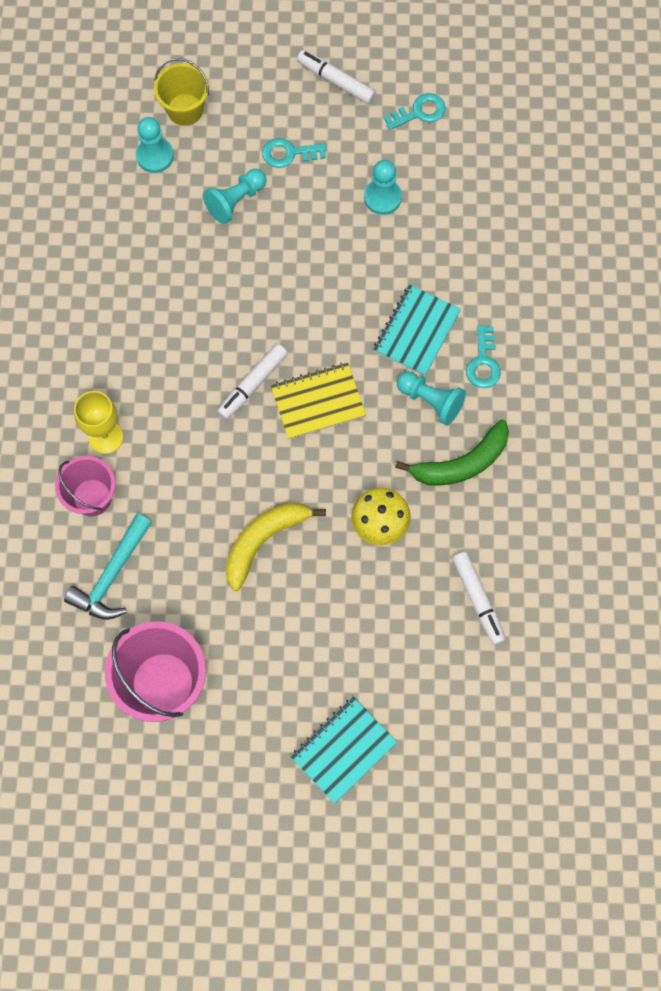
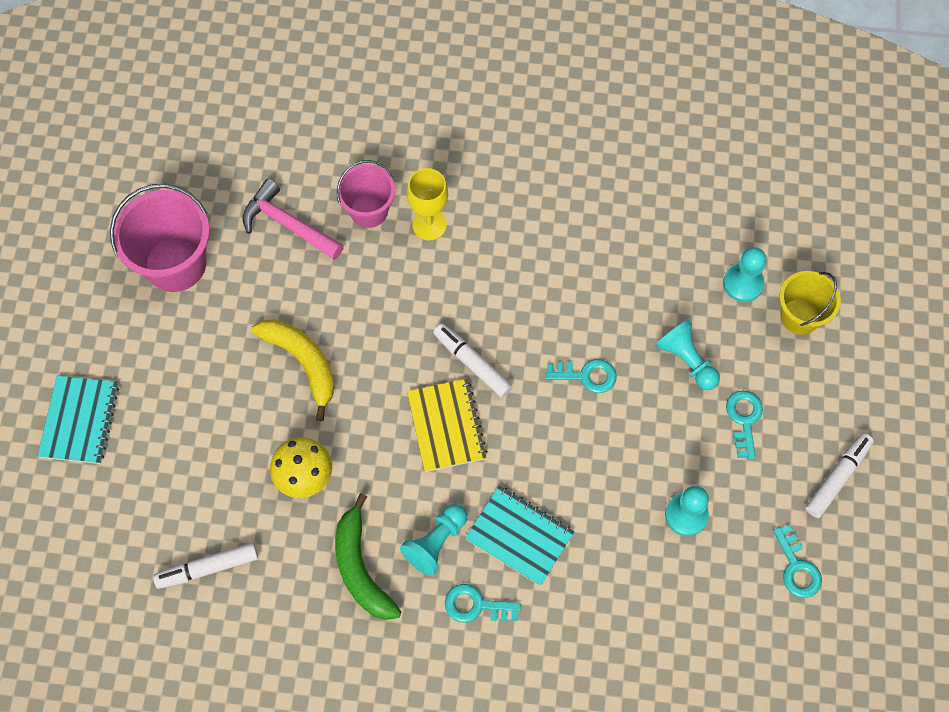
camera: 95 degrees right, 5 degrees down
(111, 576) = (287, 224): turquoise hammer -> pink hammer
(257, 284) = (586, 376): none -> turquoise key
(343, 750) = (80, 420): turquoise notebook -> turquoise notebook turned 45 degrees clockwise

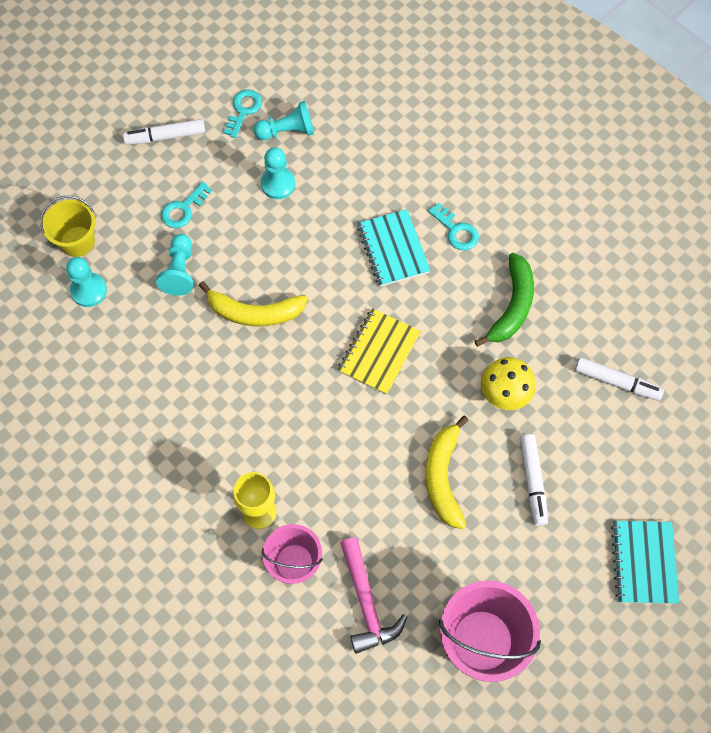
camera: 140 degrees left, 0 degrees up
(80, 420) = (643, 562): turquoise notebook -> turquoise notebook turned 45 degrees counterclockwise
(436, 543) = (450, 285): turquoise pawn -> turquoise pawn (287, 131)
(472, 363) = (323, 381): white marker -> white marker (532, 481)
(586, 376) = (254, 312): turquoise key -> yellow banana

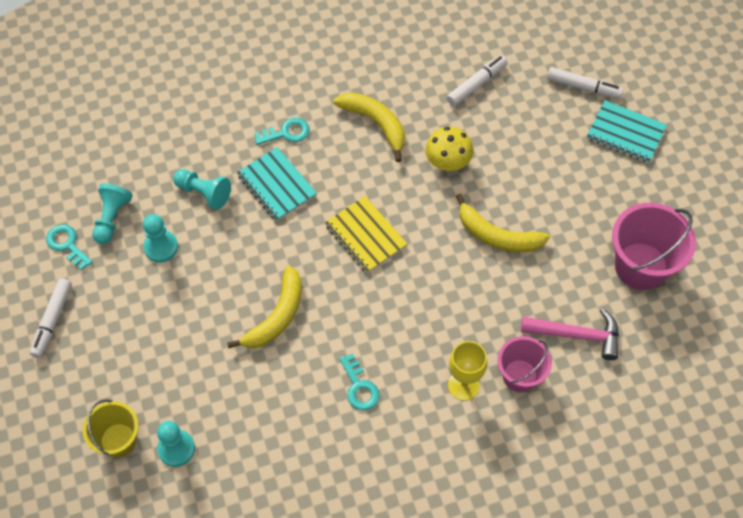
camera: 65 degrees left, 5 degrees down
(180, 271) = (201, 362): turquoise pawn -> turquoise pawn (204, 193)
(183, 209) = (139, 334): turquoise key -> turquoise key (359, 387)
(393, 249) = (276, 185): turquoise notebook -> turquoise notebook turned 45 degrees clockwise
(512, 306) = (376, 124): green banana -> yellow banana
(532, 481) = (529, 176): white marker -> white marker (583, 87)

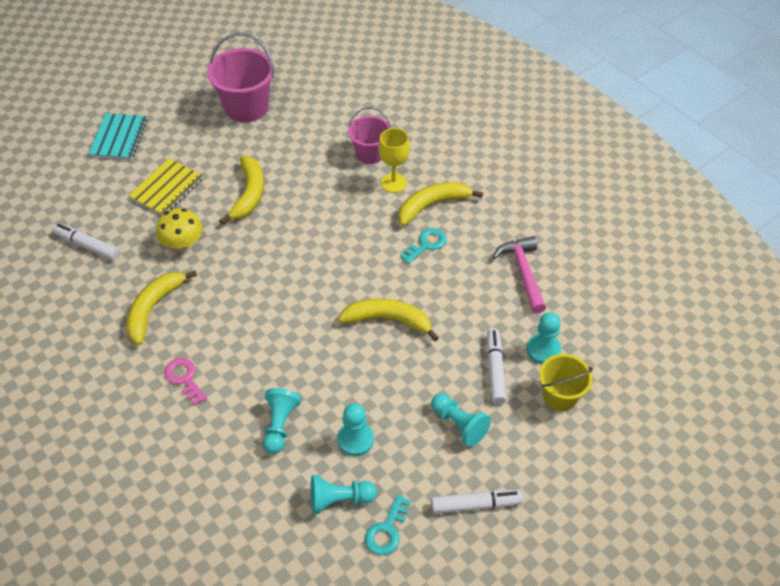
camera: 110 degrees left, 10 degrees down
(133, 336) = (459, 424): none -> turquoise pawn
(276, 185) = (250, 366): turquoise notebook -> none
(286, 132) = (184, 378): turquoise key -> pink key
(365, 235) = (281, 281): yellow notebook -> yellow notebook (167, 189)
(414, 414) = (432, 205): none -> yellow banana
(577, 335) = (321, 130): pink hammer -> pink hammer (523, 272)
(583, 87) = (74, 173): white marker -> white marker (495, 370)

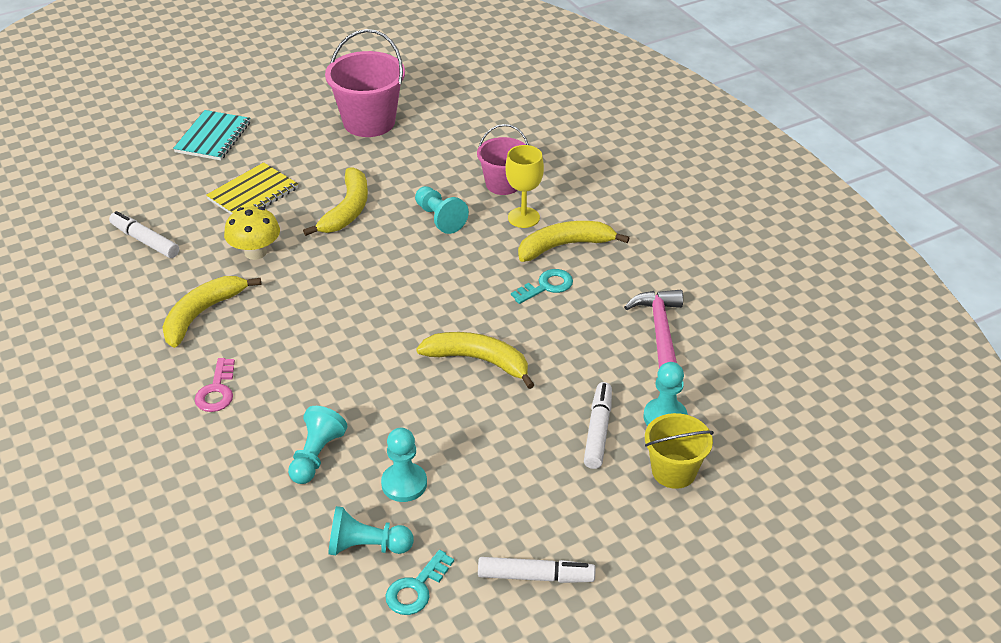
camera: 10 degrees right, 10 degrees down
(184, 378) = (217, 391): pink key -> pink key turned 150 degrees counterclockwise
(459, 424) = (537, 485): turquoise pawn -> turquoise pawn (439, 218)

